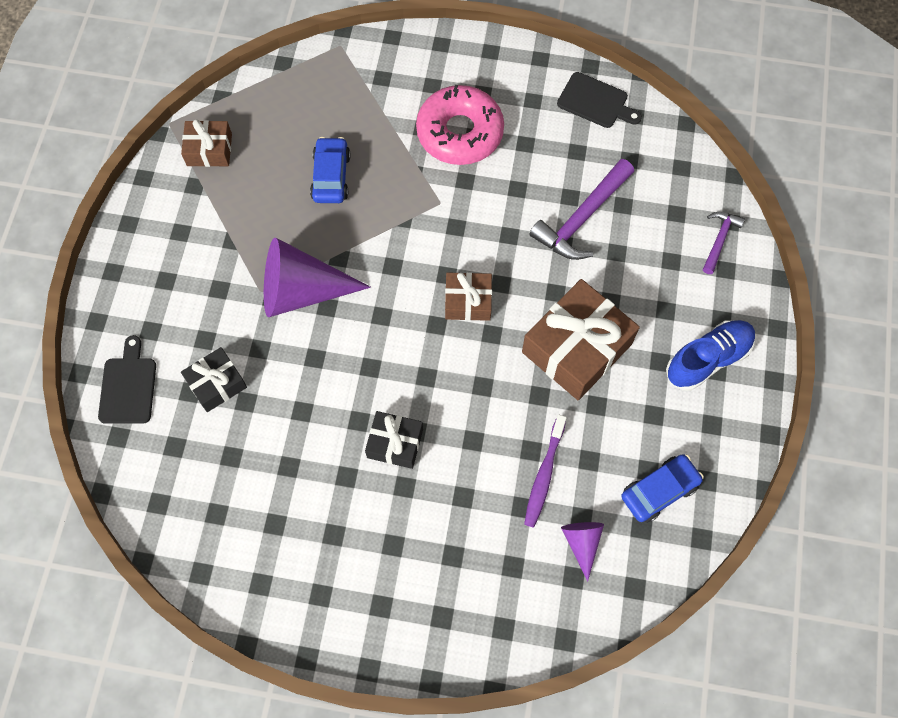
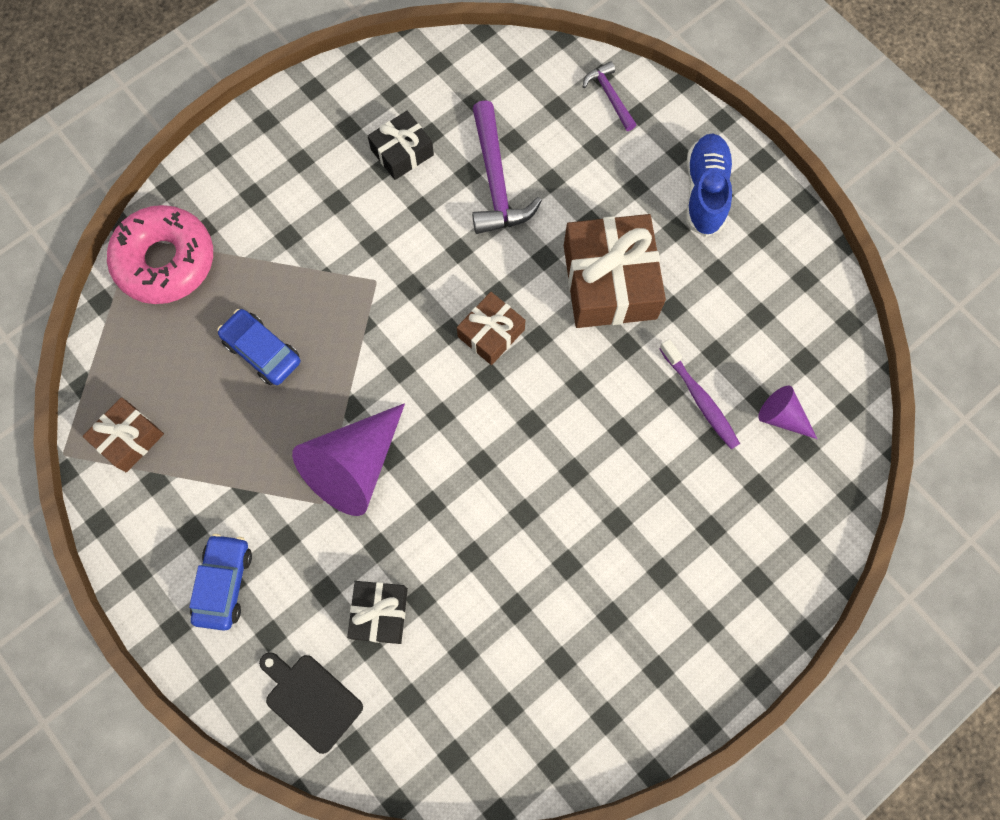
camera: 50 degrees left, 5 degrees up
(395, 443) = (571, 498): black gift -> black gift (402, 152)
(460, 133) = (322, 210): pink donut -> pink donut (166, 261)
(595, 102) = (397, 81): black cutting board -> none
(659, 491) = (785, 321): blue car -> blue car (224, 583)

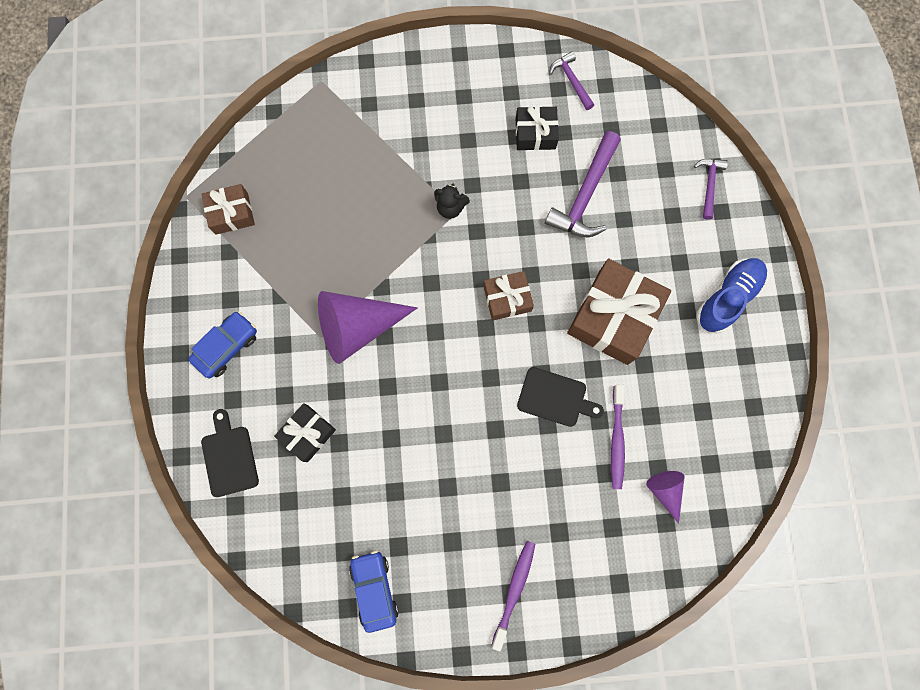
camera: 35 degrees right, 5 degrees up
(166, 261) = (331, 110): pink donut -> none
(262, 351) = (351, 211): blue car -> blue car (374, 589)
(366, 280) = (450, 207): none -> black teddy bear
(402, 79) = (571, 81): none -> purple hammer
(610, 399) = (555, 398): none -> black cutting board
(709, 620) = (514, 590): none -> purple toothbrush

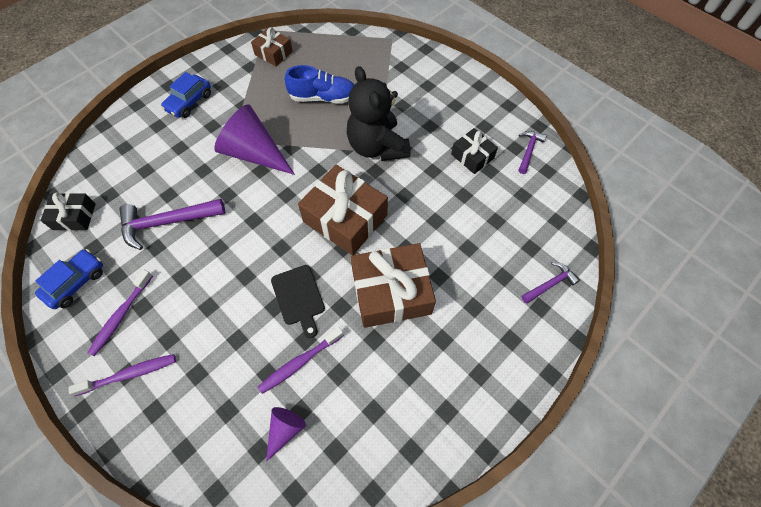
camera: 50 degrees right, 15 degrees down
(227, 347) = (189, 102): blue car -> blue car turned 120 degrees clockwise
(229, 457) = (118, 147): black cutting board -> none
(308, 433) = (163, 175): black gift -> black gift (74, 216)
(447, 566) = (121, 315): none -> purple toothbrush
(450, 207) = (377, 147): black teddy bear -> black teddy bear, size x2.29
(507, 299) = (345, 218): brown gift -> brown gift, size x1.83
(585, 195) = (461, 212): purple hammer -> purple hammer (167, 222)
(727, 298) = (479, 361): blue shoe -> blue shoe (323, 97)

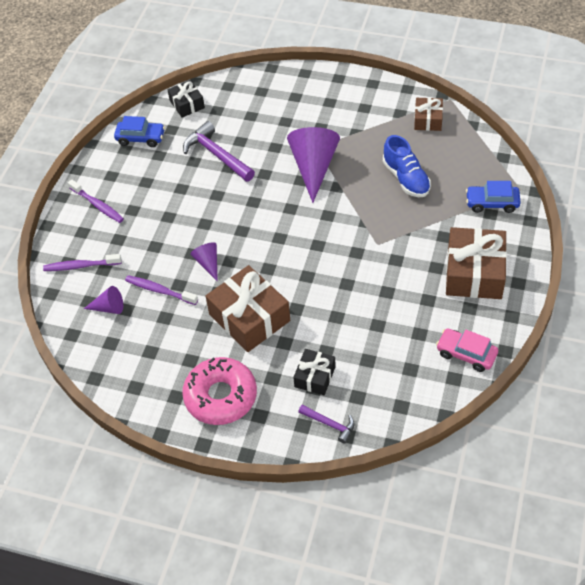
camera: 65 degrees right, 10 degrees down
(121, 315) = (133, 175): purple toothbrush -> purple toothbrush (81, 266)
(189, 102) = (332, 100): blue car -> blue car (492, 203)
(298, 297) = (208, 263): black cutting board -> purple cone
(345, 218) = (295, 256): brown gift -> brown gift (474, 273)
(377, 147) = (382, 241): black teddy bear -> none
(470, 365) = (221, 396): none -> pink donut
(472, 156) = (425, 313): black gift -> black gift (315, 376)
(528, 151) = (466, 354): purple hammer -> pink car

